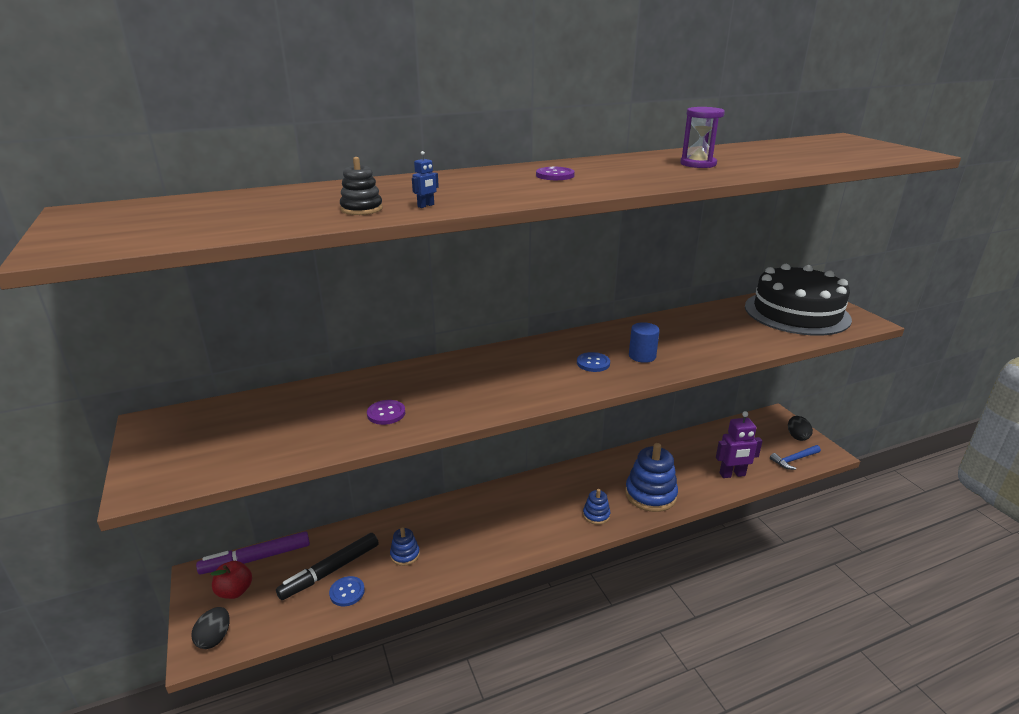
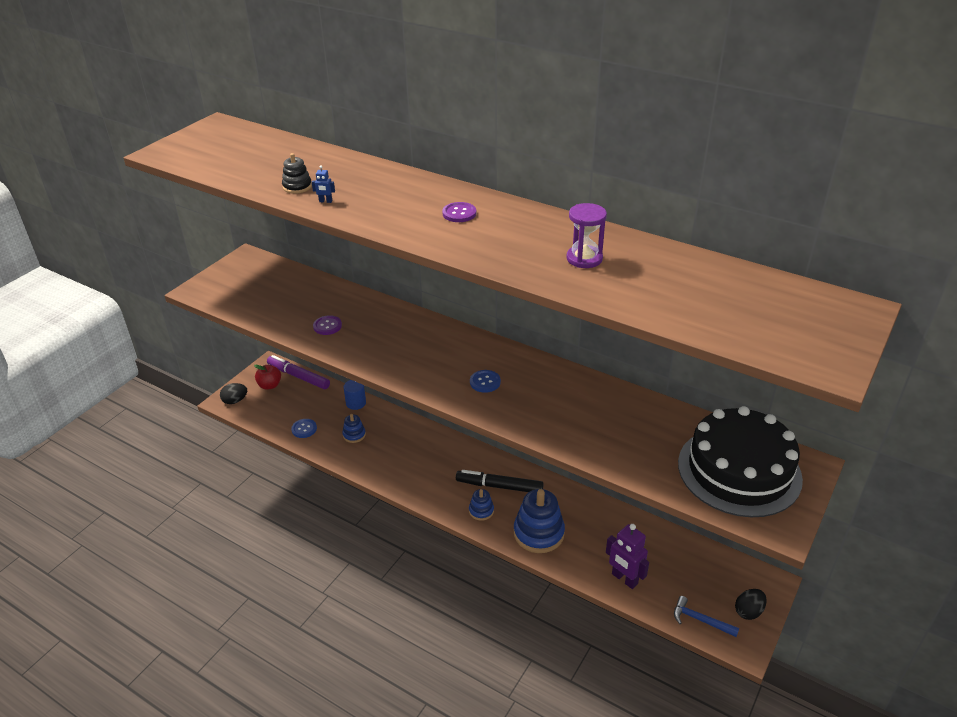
camera: 55 degrees right, 10 degrees up
(331, 571) = (314, 412): black marker -> black marker (499, 486)
(642, 356) = (525, 402): blue cylinder -> blue cylinder (356, 403)

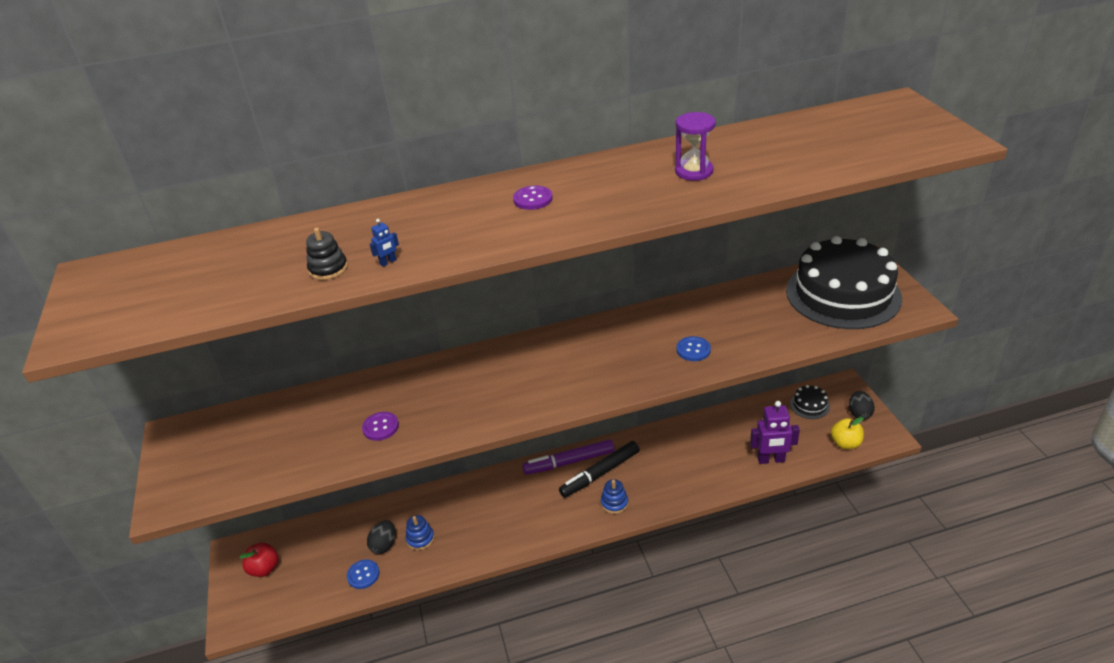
camera: 45 degrees left, 0 degrees up
(235, 401) = (246, 613): black egg -> black egg (384, 545)
(298, 376) = (285, 536): purple marker -> purple marker (569, 462)
(356, 403) = (381, 512): blue cylinder -> none
(485, 382) = (595, 366): blue button -> blue button (693, 350)
(538, 533) = (676, 481): blue stacking toy -> none
(700, 620) = (845, 443): blue hammer -> yellow apple
(716, 571) = (809, 405): none -> black cake

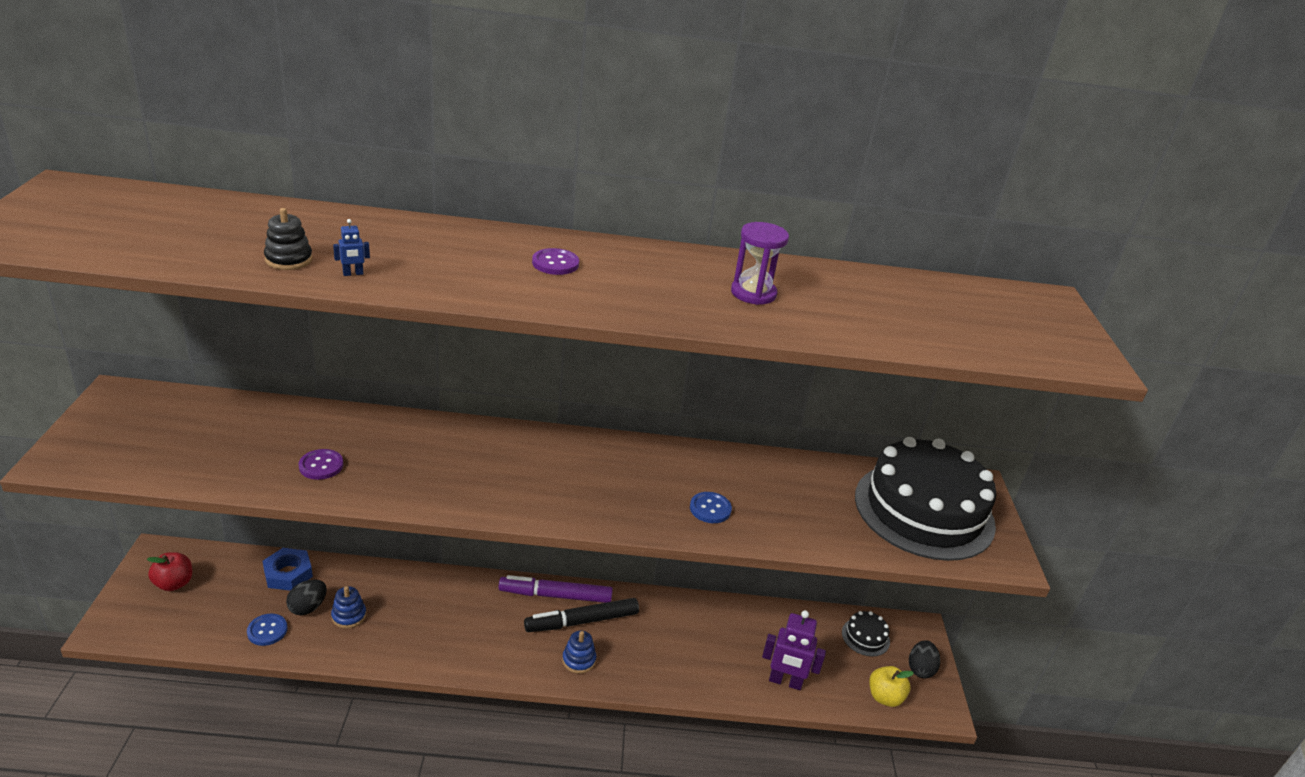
camera: 10 degrees right, 5 degrees down
(352, 525) = (288, 573): none -> blue nut

